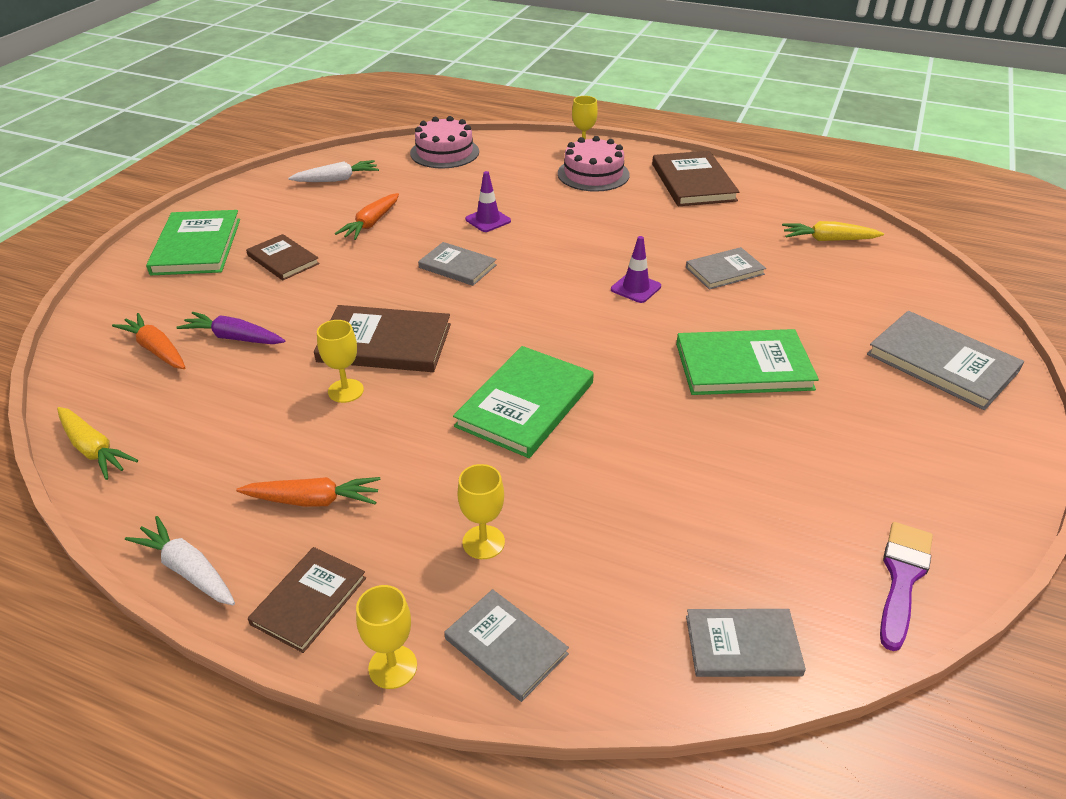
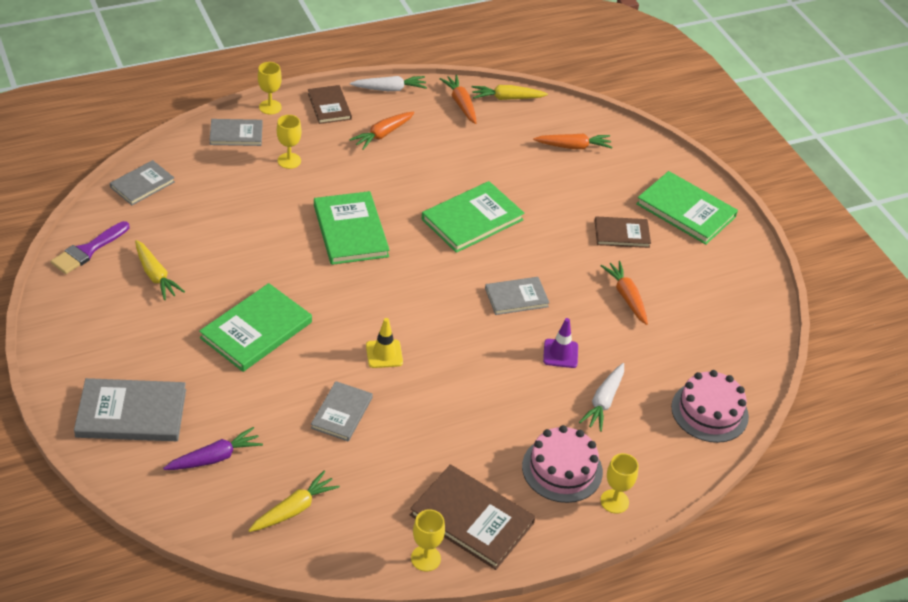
camera: 130 degrees right, 5 degrees up
(153, 479) = (460, 104): none -> orange carrot
(234, 338) = (551, 174): purple carrot -> purple carrot (215, 457)
(337, 179) = (723, 322): white carrot -> white carrot (603, 402)
(345, 391) = (448, 184): yellow goblet -> yellow goblet (425, 558)
(385, 343) = (472, 219): brown book -> green book
(635, 288) = (384, 354): purple traffic cone -> yellow traffic cone
(820, 485) = (156, 276): none -> yellow carrot
(902, 578) = (88, 250): purple brush -> purple brush turned 60 degrees clockwise

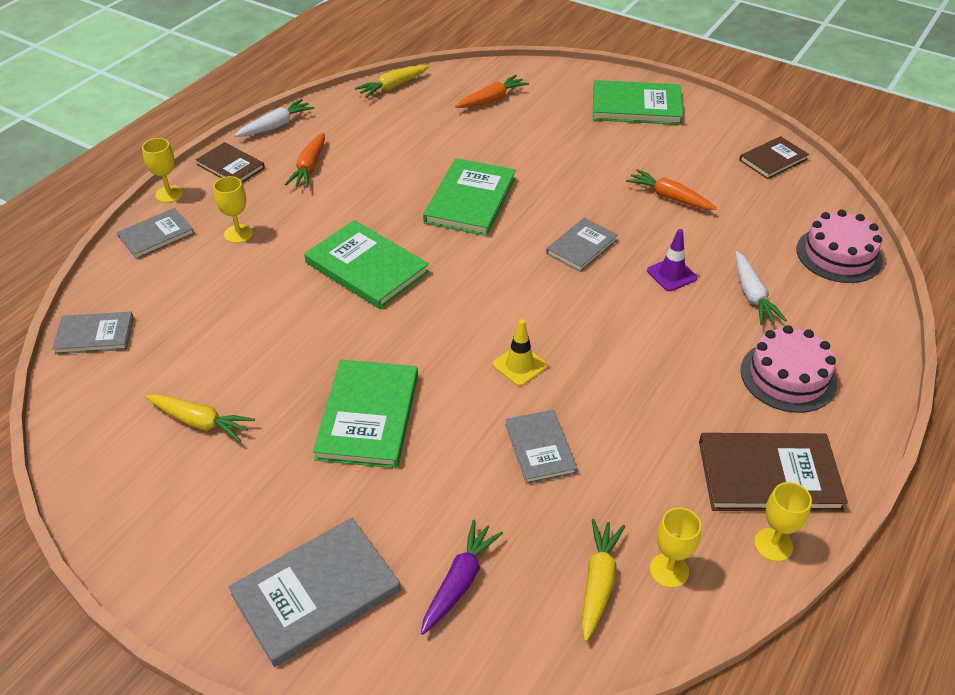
camera: 30 degrees left, 0 degrees up
(88, 250) = (91, 438): purple brush -> none
(142, 184) = (95, 335): grey book -> grey book turned 75 degrees clockwise
(460, 104) = (356, 109): orange carrot -> none
(614, 501) = (860, 378): yellow goblet -> yellow goblet (669, 570)
(622, 234) = (608, 149): brown book -> brown book (773, 160)

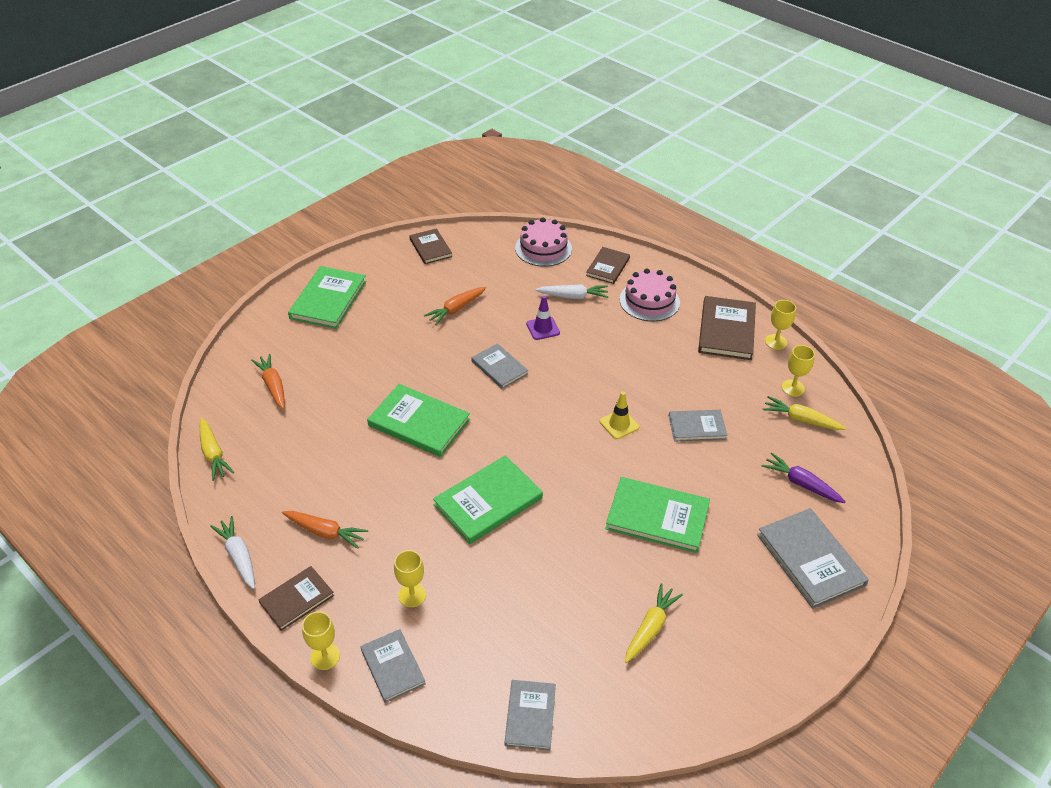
camera: 80 degrees left, 0 degrees up
(840, 324) = (608, 267): none -> brown book

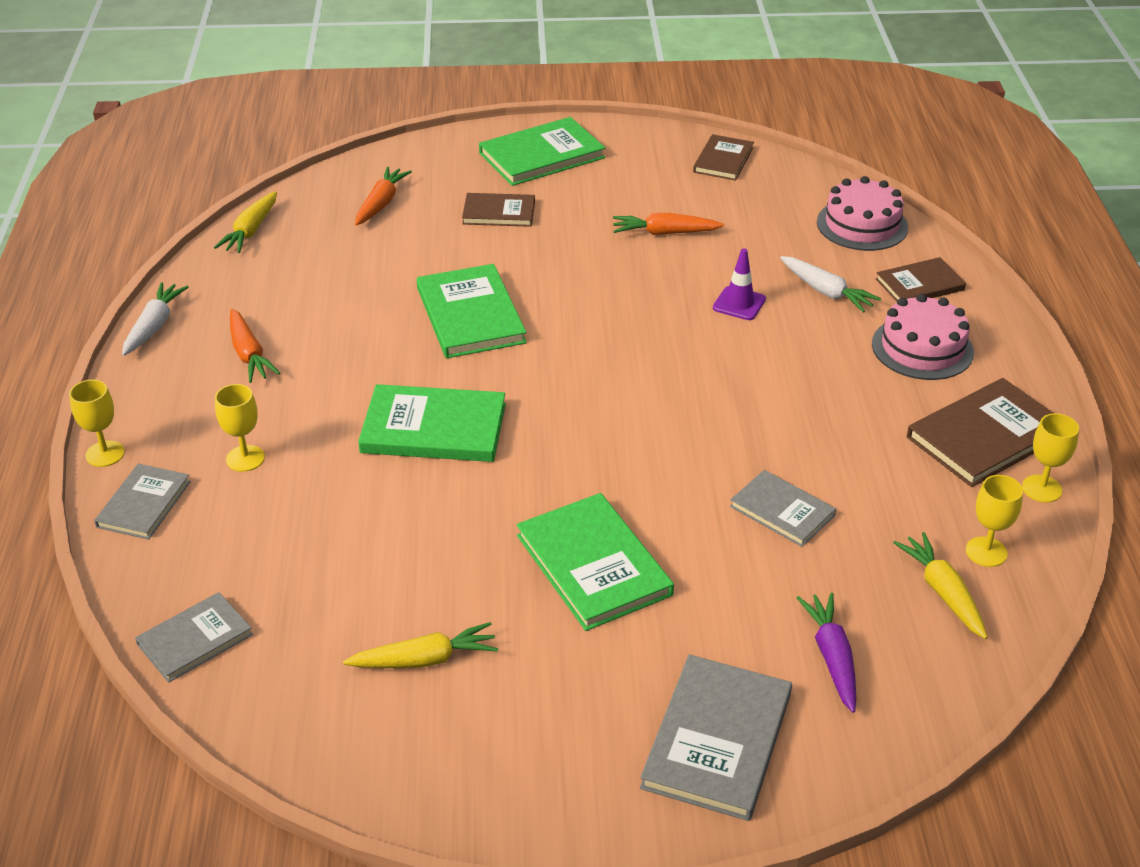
camera: 45 degrees right, 5 degrees down
(297, 599) = (149, 392): brown book -> brown book (499, 212)
(499, 367) = (630, 314): grey book -> none
(619, 424) = (687, 448): yellow traffic cone -> none

